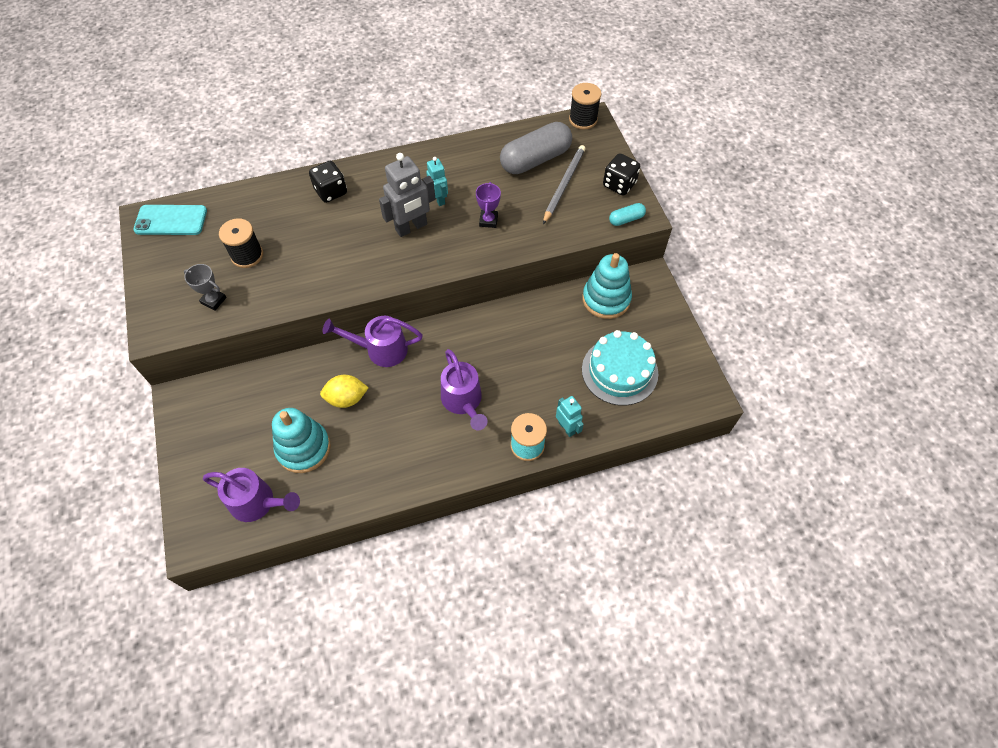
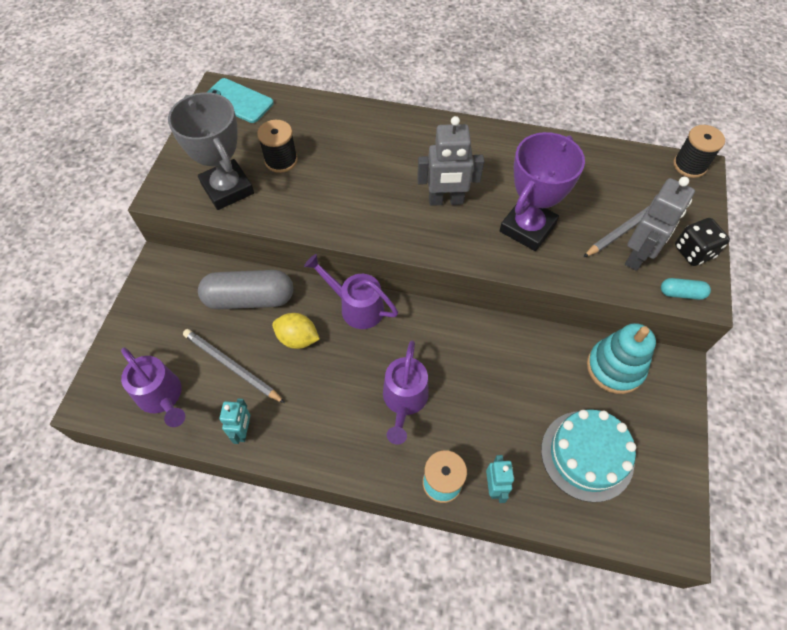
camera: 30 degrees right, 0 degrees up
(213, 300) = (227, 189): grey trophy -> grey trophy, size x2.17
(303, 448) = (232, 366): turquoise stacking toy -> grey pencil
(331, 192) = (390, 133): black dice -> none
(439, 199) = (489, 184): turquoise robot -> turquoise robot (243, 431)
(488, 220) = (527, 228): purple trophy -> purple trophy, size x2.17
(535, 160) = (613, 186): grey capsule -> grey capsule (249, 299)
(581, 205) = (638, 256): none -> grey robot

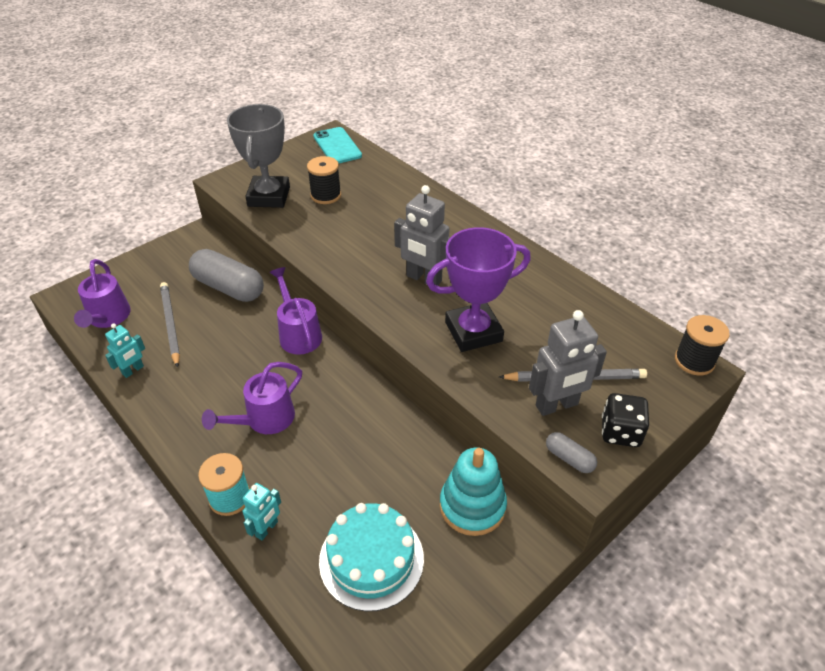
camera: 35 degrees right, 15 degrees down
(297, 338) = (233, 331): yellow lemon -> none
(681, 293) = (569, 458): turquoise capsule -> grey capsule

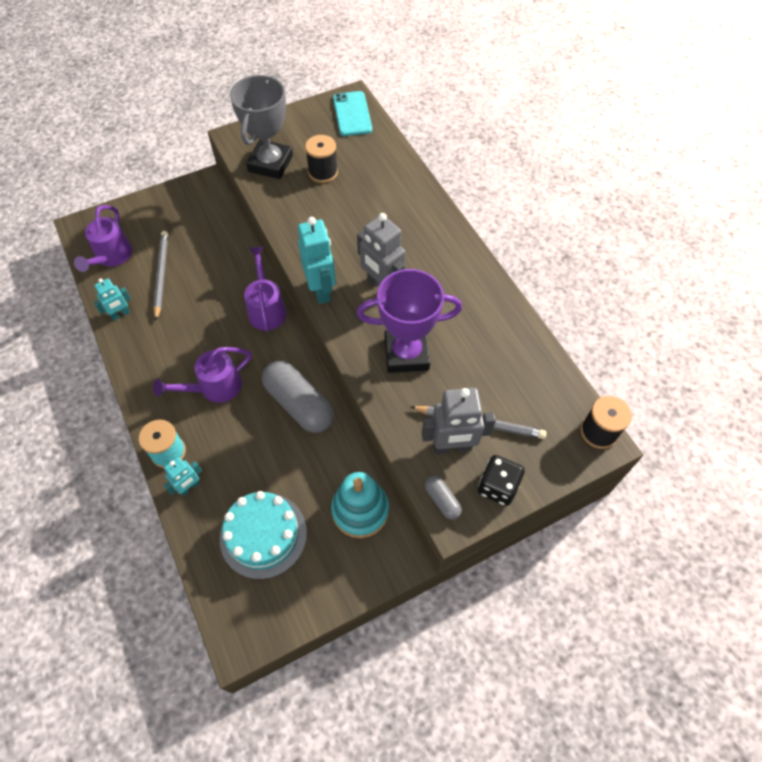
camera: 15 degrees right, 15 degrees up
(228, 287) = (220, 247): grey capsule -> grey capsule (299, 404)
(362, 293) = (321, 290): none -> turquoise robot

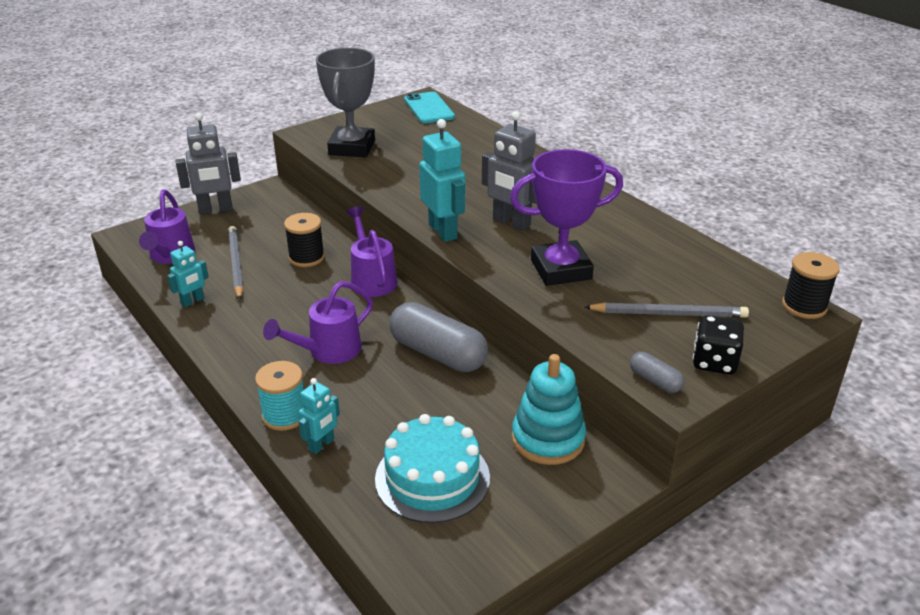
camera: 10 degrees left, 25 degrees down
(323, 172) = (412, 149): black spool -> black spool (306, 257)
(452, 446) = (646, 336): grey robot -> grey robot (215, 210)

